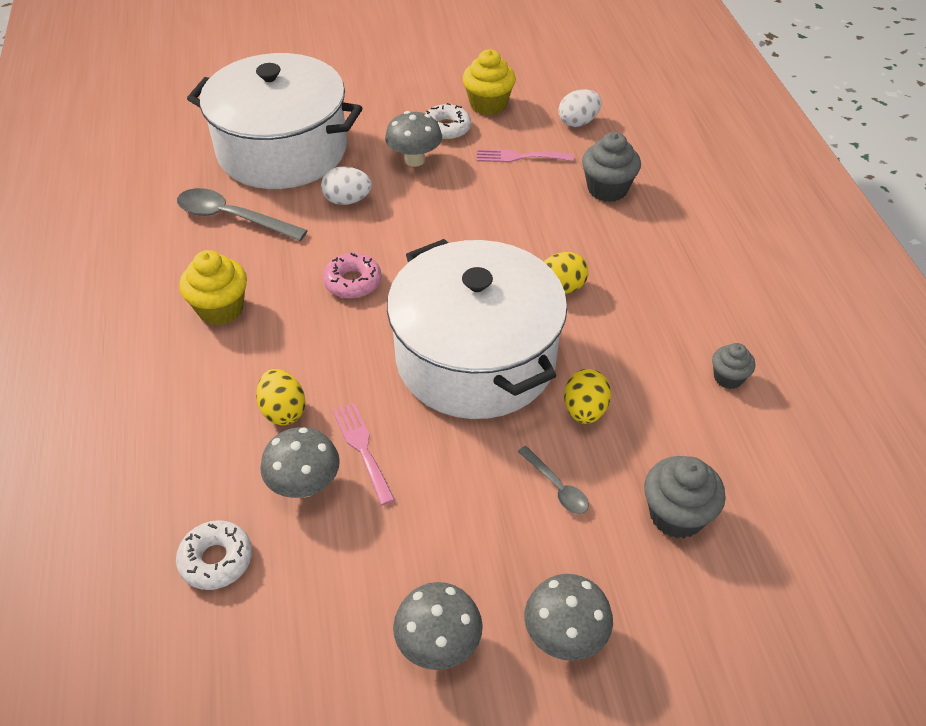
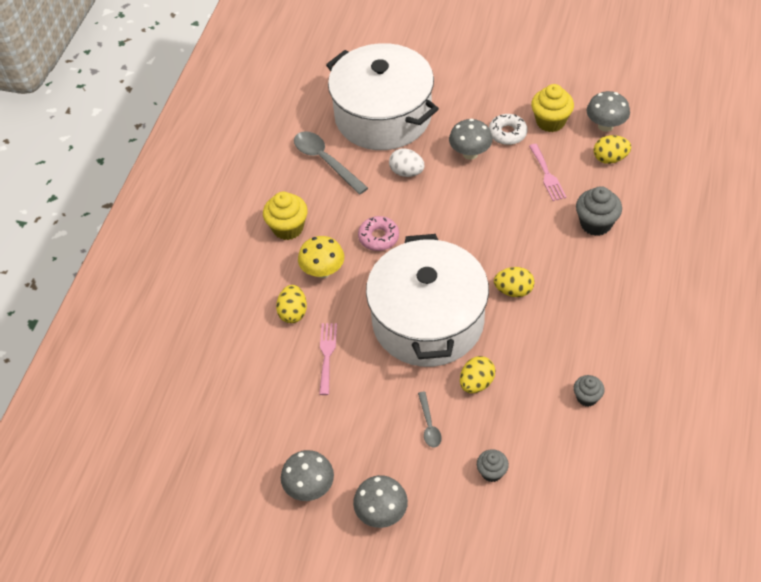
camera: 30 degrees right, 5 degrees up
(216, 560) = (215, 390): white donut -> none
(299, 345) = (323, 271): none -> yellow mushroom
(305, 485) = (283, 365): grey mushroom -> grey mushroom (605, 126)
(519, 157) = (547, 175): pink fork -> pink fork turned 135 degrees counterclockwise
(578, 122) = (610, 158): white egg -> yellow egg
(676, 515) = (491, 472): grey cupcake -> grey cupcake, size x0.60

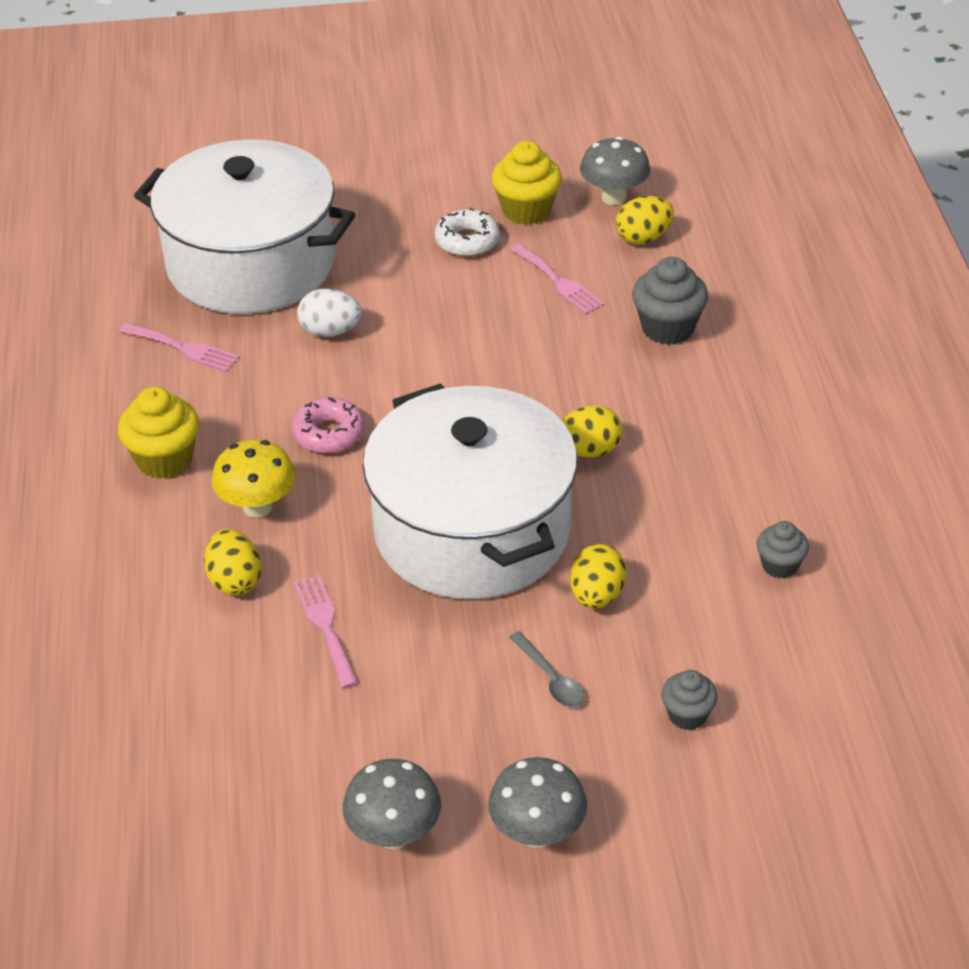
camera: 25 degrees left, 10 degrees down
(325, 161) = (183, 348): grey spoon -> pink fork
(470, 153) = (421, 282): grey mushroom -> none

